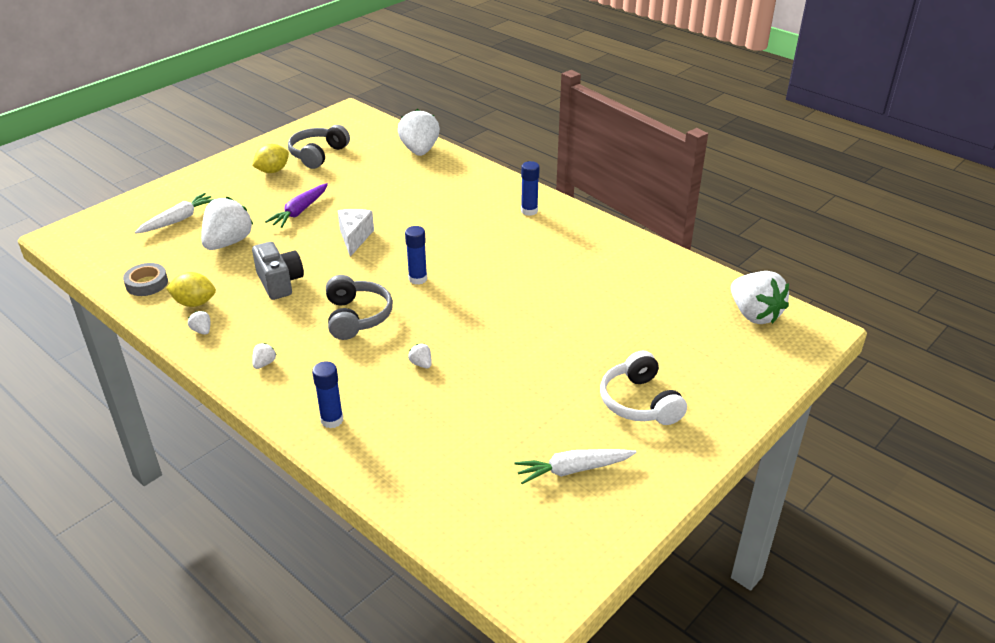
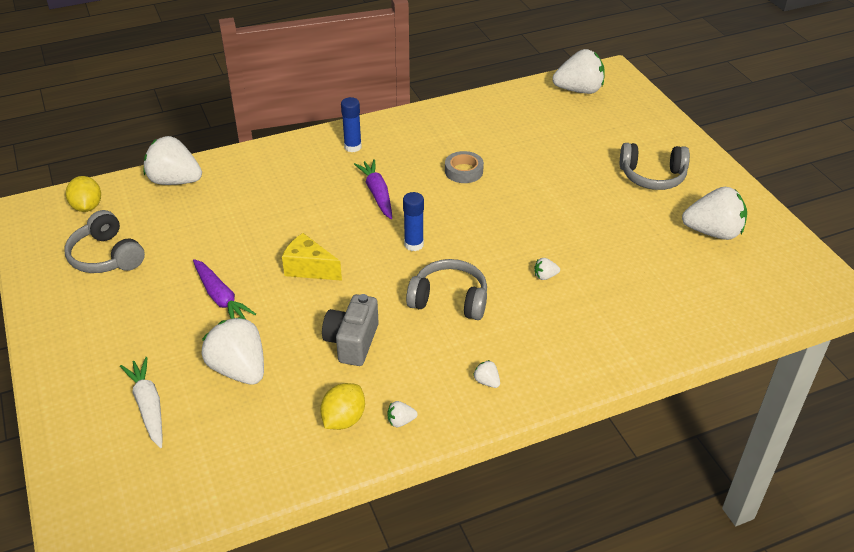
camera: 65 degrees left, 5 degrees up
(147, 283) = (273, 457): grey tape -> grey tape (464, 171)
(273, 171) = (108, 301): yellow lemon -> yellow lemon (87, 207)
(280, 283) = (352, 342): grey camera -> grey camera turned 75 degrees counterclockwise
(332, 420) = (595, 351): blue glue stick -> none
(354, 238) = (309, 269): white cheese -> yellow cheese
(473, 241) = (377, 194): none -> purple carrot
(573, 470) = (713, 232): white carrot -> white strawberry
(639, 402) = (652, 176): white headphones -> grey headphones

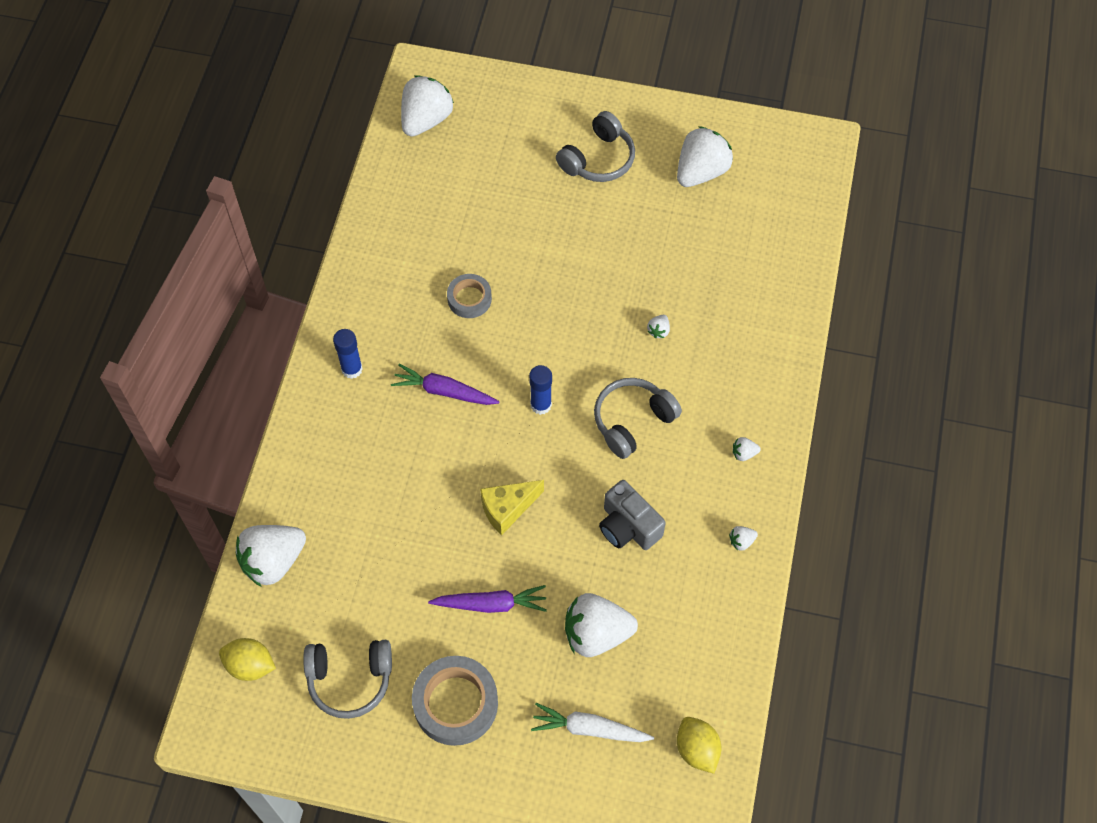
camera: 55 degrees left, 20 degrees up
(122, 318) = (455, 703): none -> grey tape
(343, 419) = (710, 582): yellow lemon -> yellow lemon (697, 749)
(401, 421) = (741, 541): white strawberry -> white strawberry turned 45 degrees clockwise

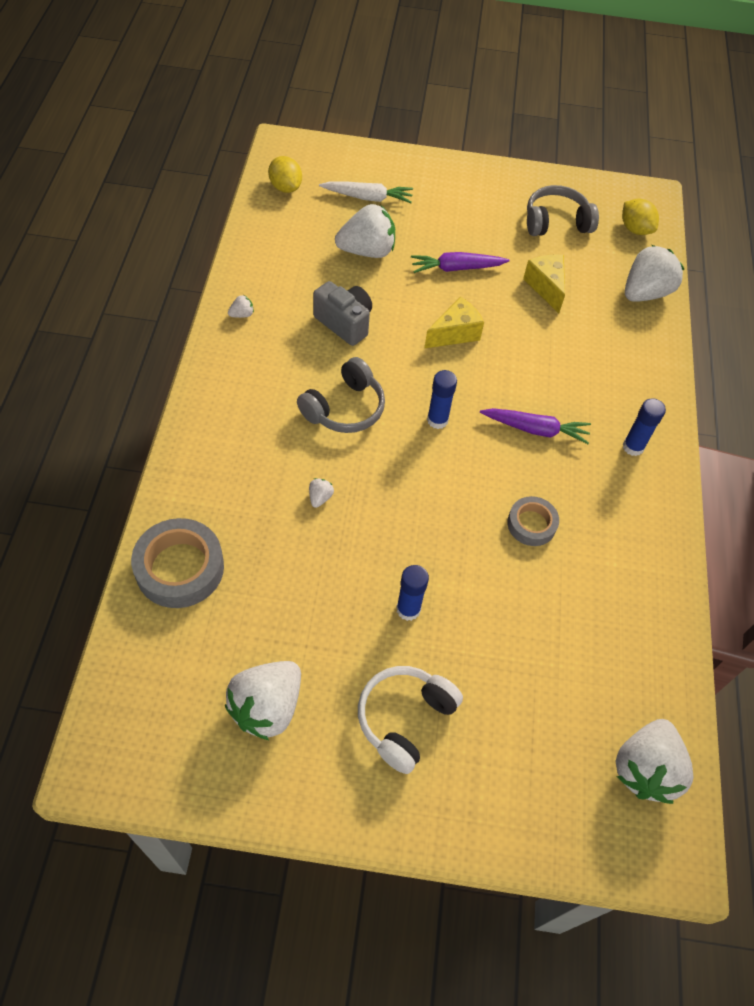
camera: 170 degrees right, 5 degrees down
(250, 665) = (635, 229): yellow lemon -> yellow lemon turned 45 degrees clockwise
(389, 572) = (546, 287): none -> yellow cheese
(455, 703) = (472, 210): grey tape -> grey tape (180, 568)
(588, 234) = (408, 609): none -> blue glue stick
(598, 159) = (405, 719): grey headphones -> white headphones
(744, 453) = (234, 383): white strawberry -> none

